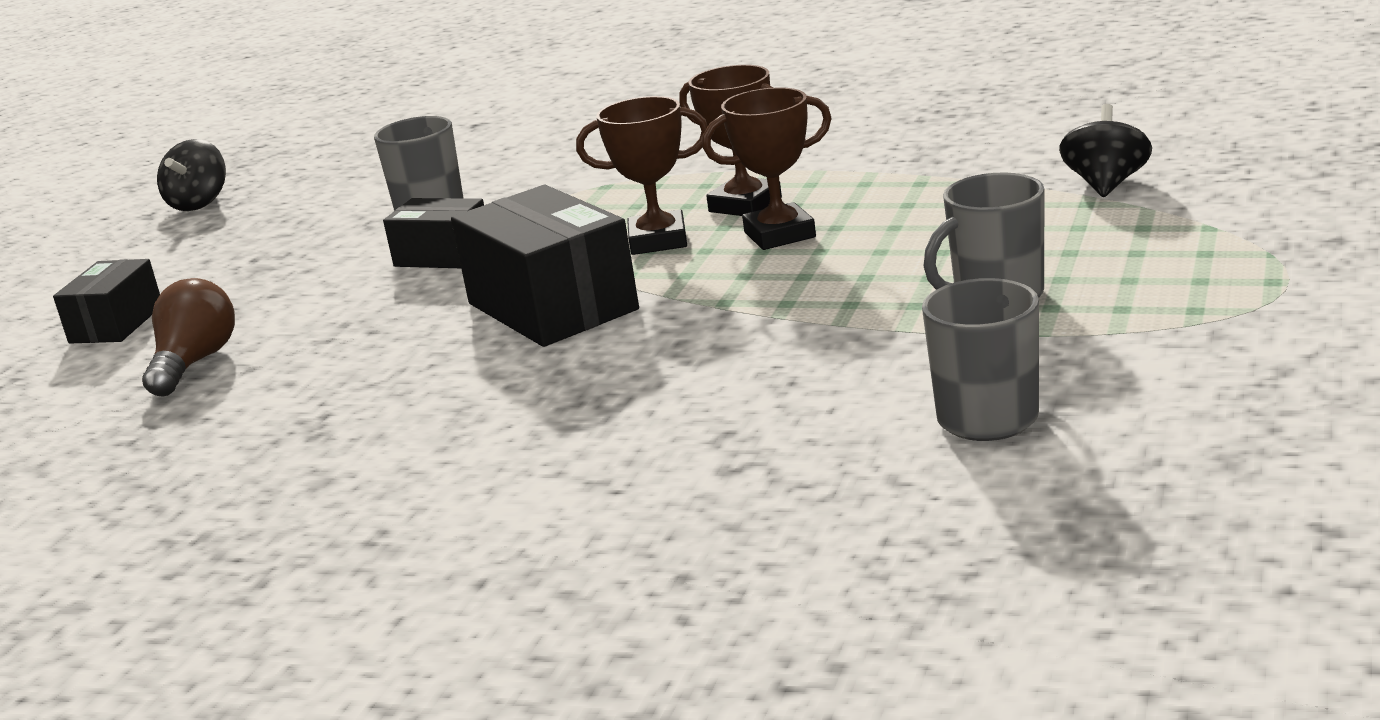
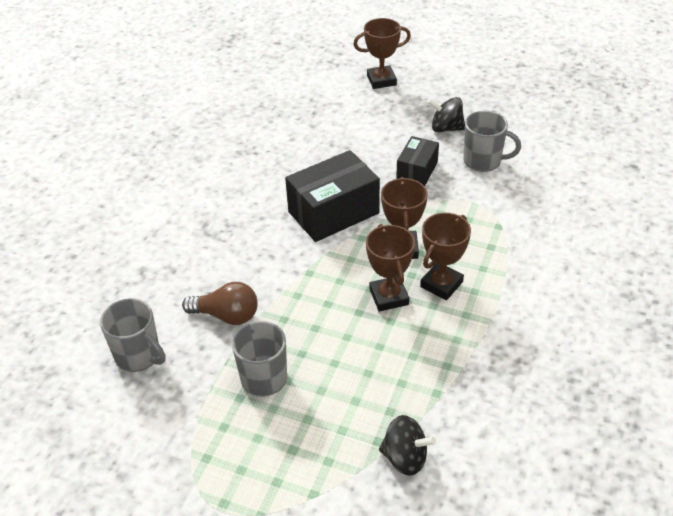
camera: 90 degrees right, 20 degrees up
(116, 324) = (381, 80): black box -> brown trophy
(195, 363) = (327, 110): brown light bulb -> brown light bulb (226, 315)
(199, 203) = (532, 78): black spinning top -> black spinning top (446, 128)

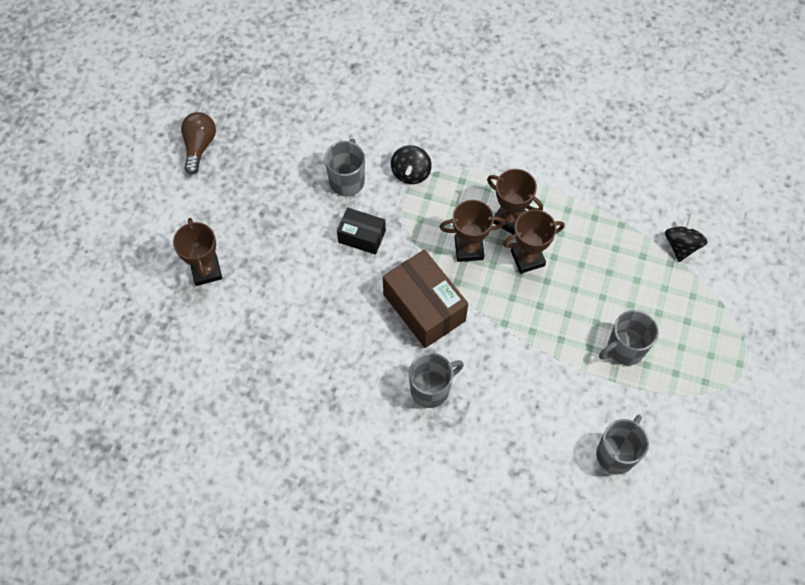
camera: 95 degrees left, 20 degrees up
(226, 315) = (562, 387): brown light bulb -> brown light bulb (199, 146)
(243, 215) = (431, 389): none -> grey mug
(333, 212) = (424, 307): black box -> brown box
(446, 128) = (294, 210): black spinning top -> black spinning top (411, 173)

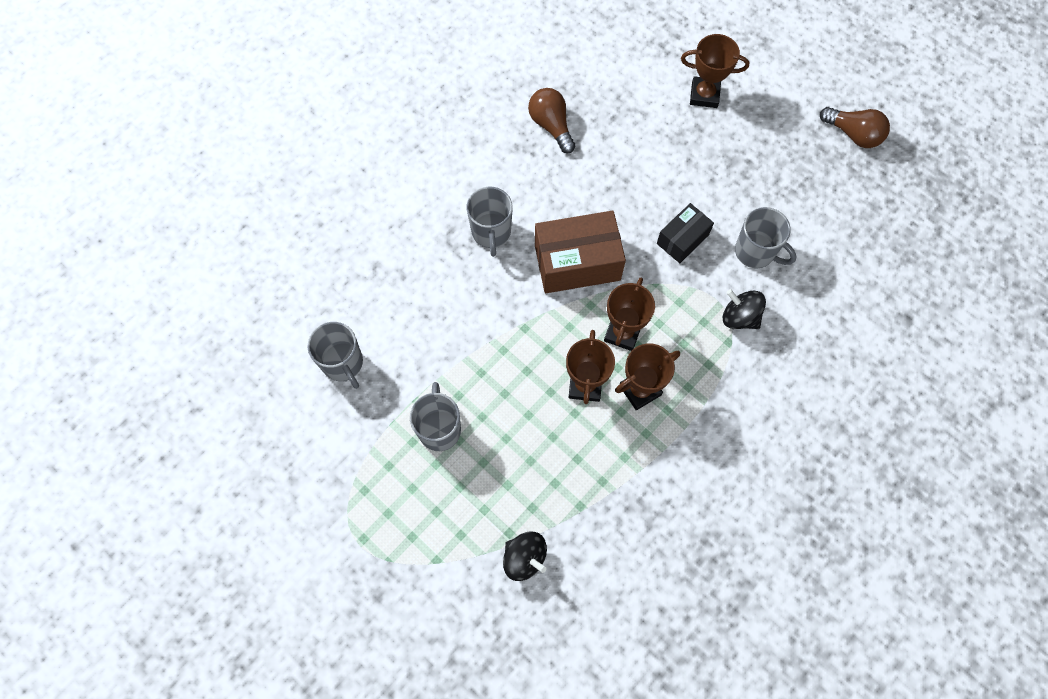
camera: 115 degrees right, 5 degrees up
(296, 386) = (551, 125): none -> brown light bulb

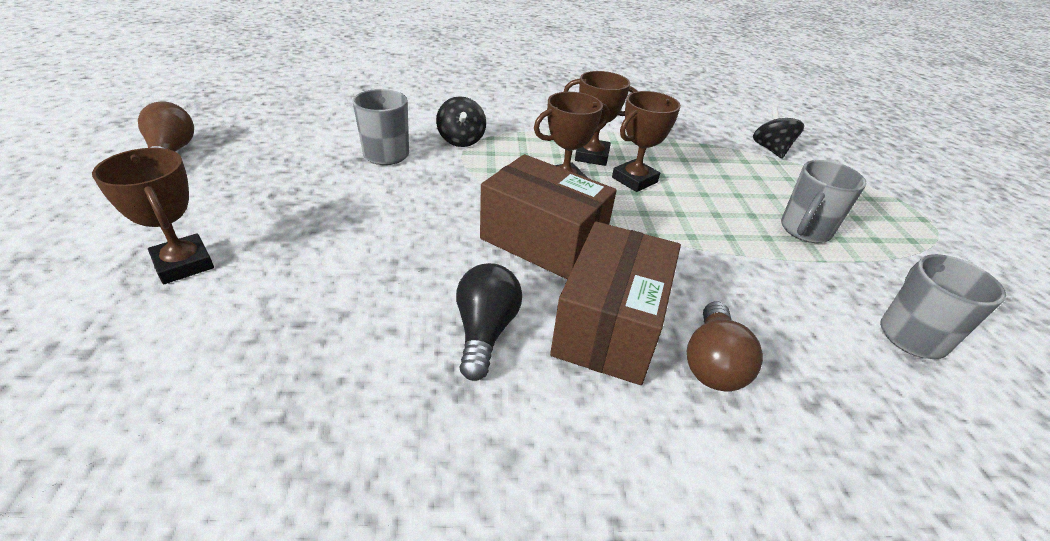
camera: 140 degrees left, 30 degrees down
(491, 232) = (610, 326): grey mug -> brown box
(539, 180) = (485, 331): none -> black light bulb
(551, 125) = (381, 379): brown light bulb -> brown light bulb (712, 363)
(682, 239) = (424, 193): black box -> none

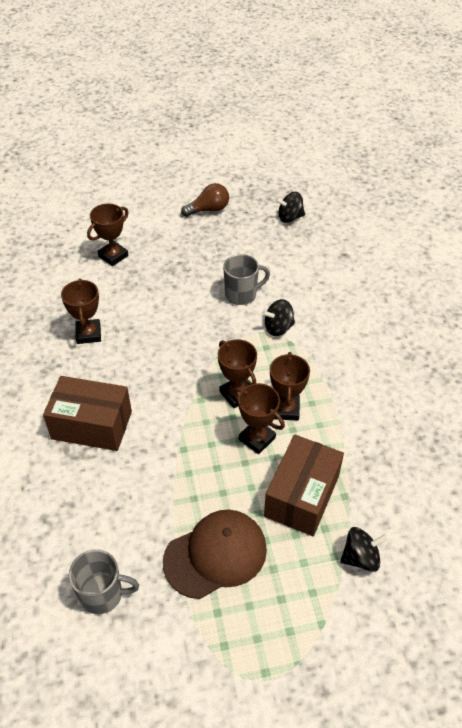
camera: 85 degrees right, 10 degrees up
(263, 101) = (290, 217): none -> black spinning top
(386, 315) = (88, 334): none -> brown trophy
(485, 331) = (81, 373): black light bulb -> none
(543, 240) = (163, 389): brown box -> brown box (302, 496)
(712, 363) = (69, 473): brown light bulb -> none
(804, 230) = (215, 555): grey mug -> brown cap

